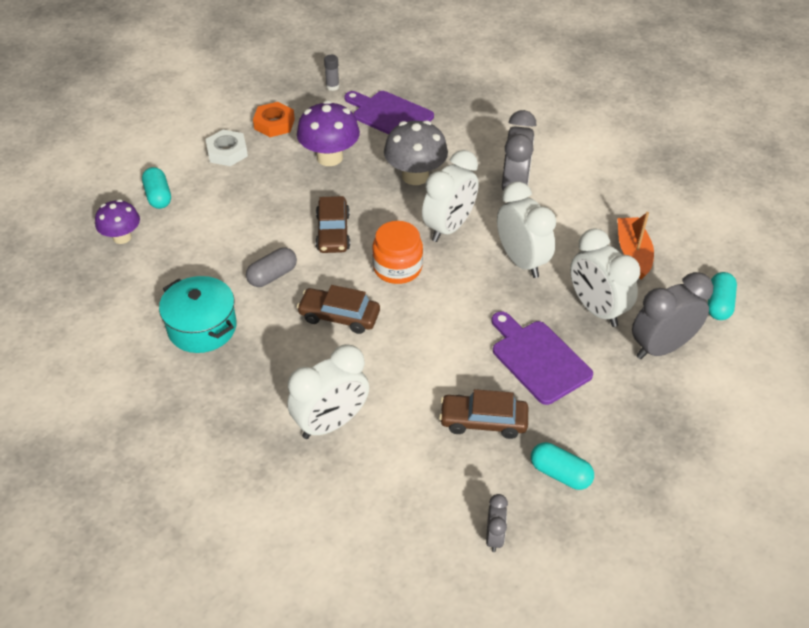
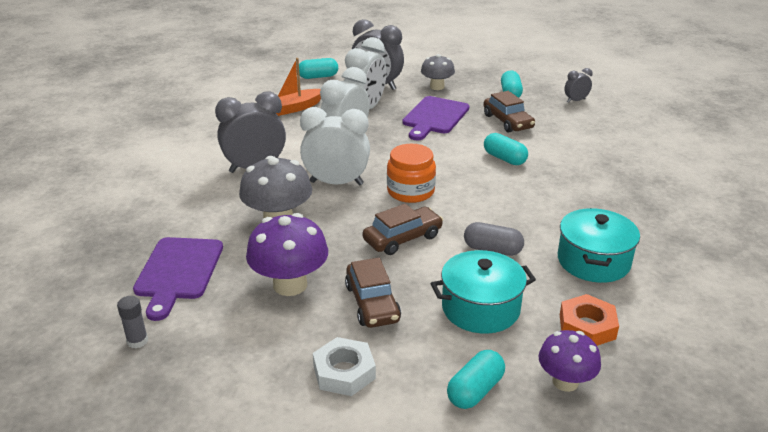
camera: 120 degrees left, 15 degrees down
(218, 234) = (480, 308): none -> turquoise pot
(274, 124) = (255, 357): orange nut -> orange nut (587, 326)
(331, 423) = (585, 169): white clock -> none
(339, 316) = (493, 199): brown car -> brown car (372, 303)
(403, 367) = (504, 158): none -> turquoise capsule
(626, 405) = (437, 87): none -> grey mushroom

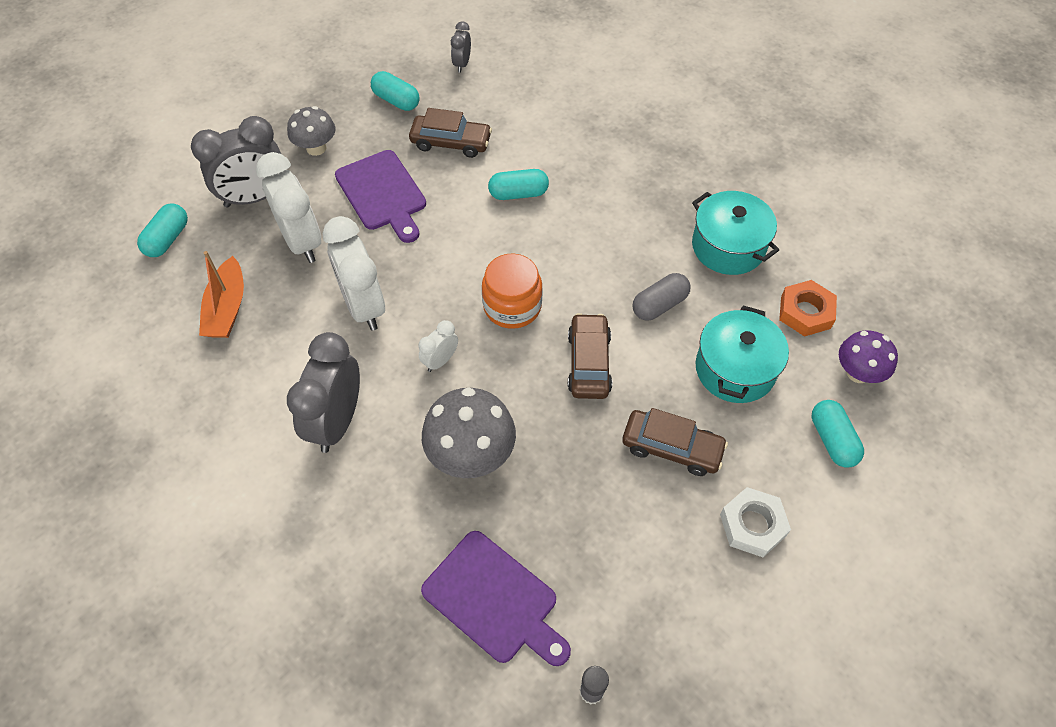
camera: 55 degrees left, 25 degrees up
(290, 285) = (594, 502): purple mushroom -> none
(336, 183) = (440, 361): white clock -> white clock, size x0.50

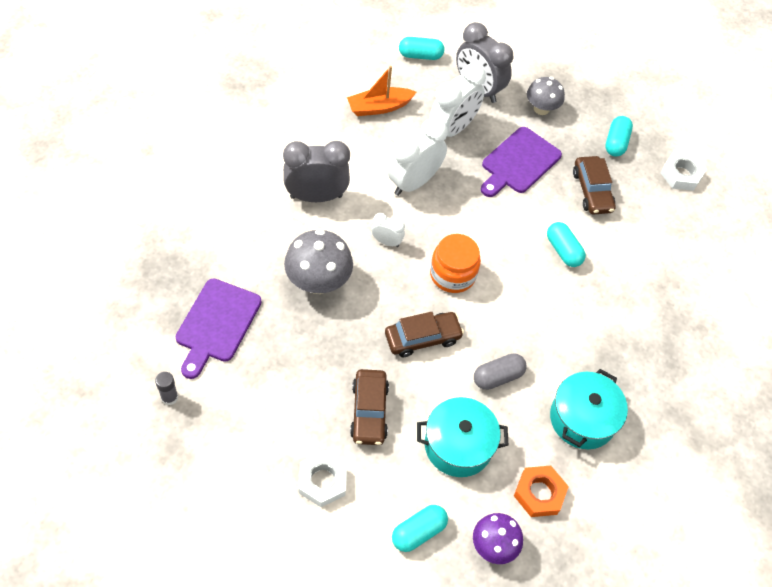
camera: 65 degrees right, 0 degrees up
(462, 64) = (681, 175): grey clock -> white nut
(659, 305) = (498, 377): grey capsule -> grey capsule turned 60 degrees counterclockwise

